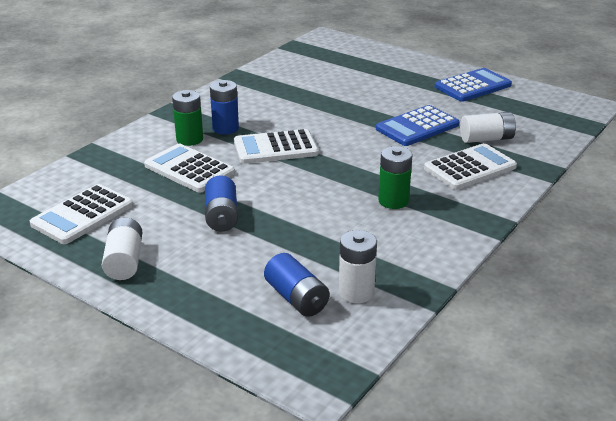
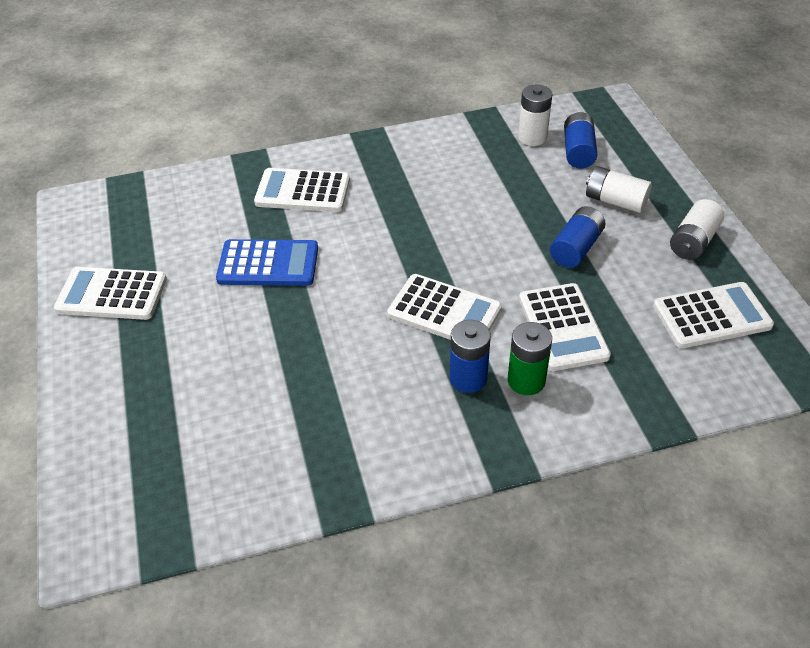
camera: 140 degrees left, 15 degrees up
(393, 201) = (413, 192): green battery -> none
(473, 86) = (112, 294): blue calculator -> white calculator
(486, 139) = (234, 214): white battery -> white battery (615, 201)

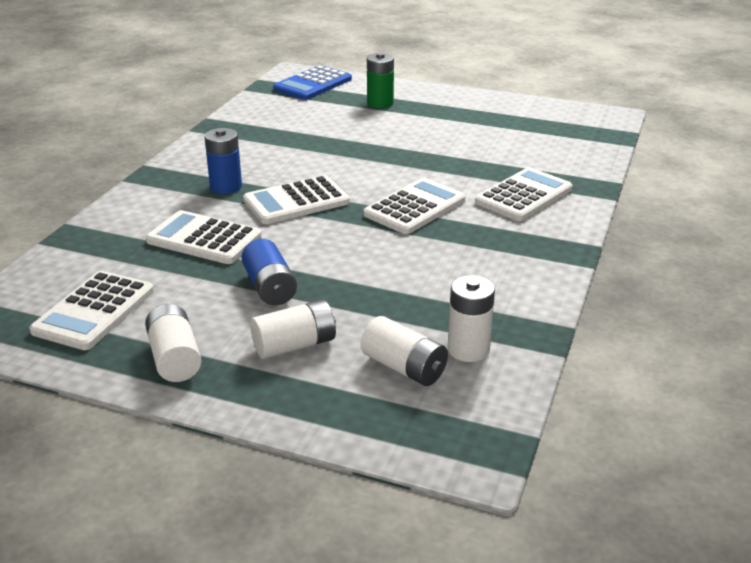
camera: 125 degrees right, 15 degrees down
(112, 294) = (483, 109): white calculator -> white calculator (415, 207)
(268, 264) = (445, 159): blue calculator -> blue calculator (313, 84)
(526, 380) = (188, 204): green battery -> green battery (380, 103)
(578, 151) = (404, 367): blue battery -> white battery

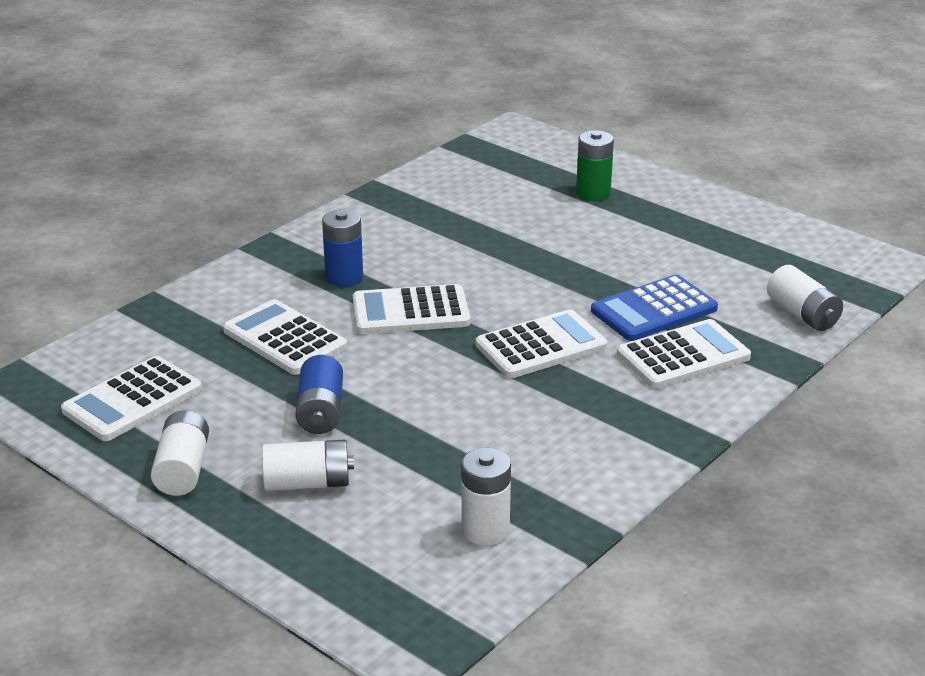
camera: 20 degrees right, 0 degrees up
(313, 84) = (527, 151): blue calculator -> blue calculator (654, 310)
(404, 367) = (404, 534): white battery -> white battery (802, 314)

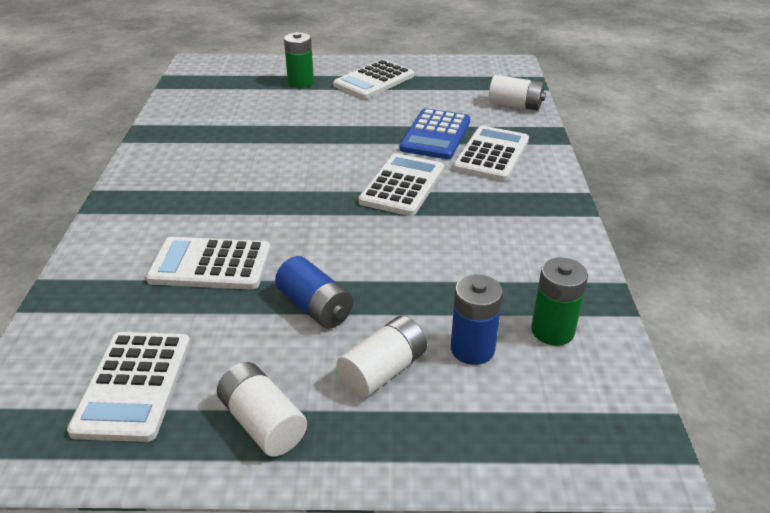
camera: 40 degrees left, 5 degrees up
(344, 277) = (199, 199): blue battery -> blue battery (472, 349)
(410, 311) = (282, 201): white calculator -> white calculator (374, 81)
(485, 530) = (552, 330): white battery -> green battery

